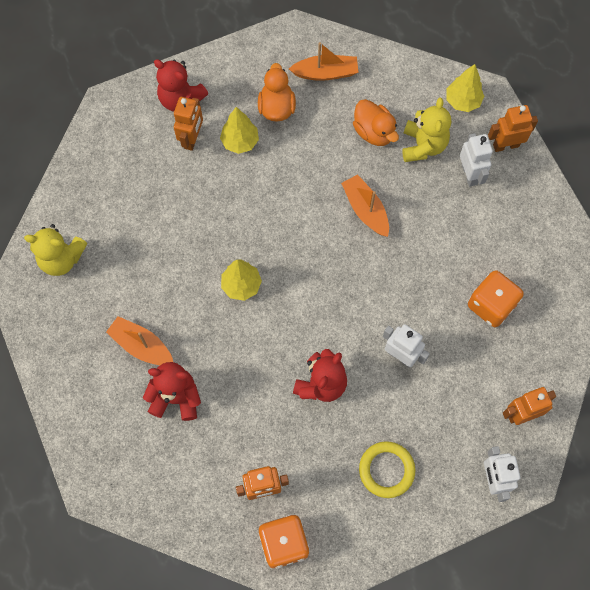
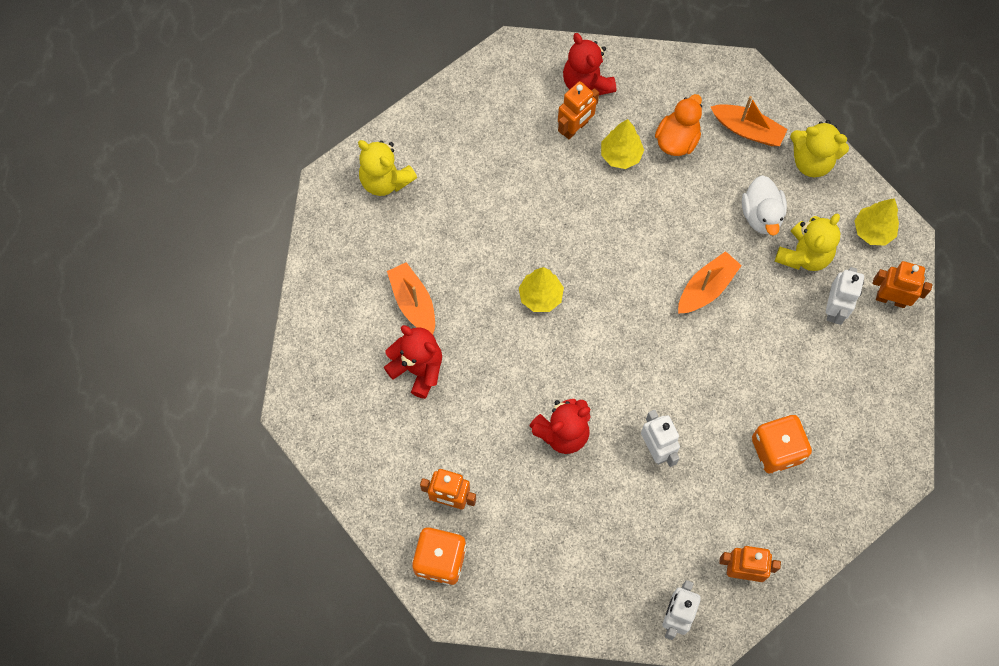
camera: 30 degrees right, 0 degrees up
(365, 210) = (706, 288): orange boat -> orange boat turned 45 degrees clockwise
(374, 132) = (761, 215): orange duck -> white duck
(386, 470) = (577, 548): yellow ring -> none
(387, 72) = (812, 161): none -> yellow teddy bear

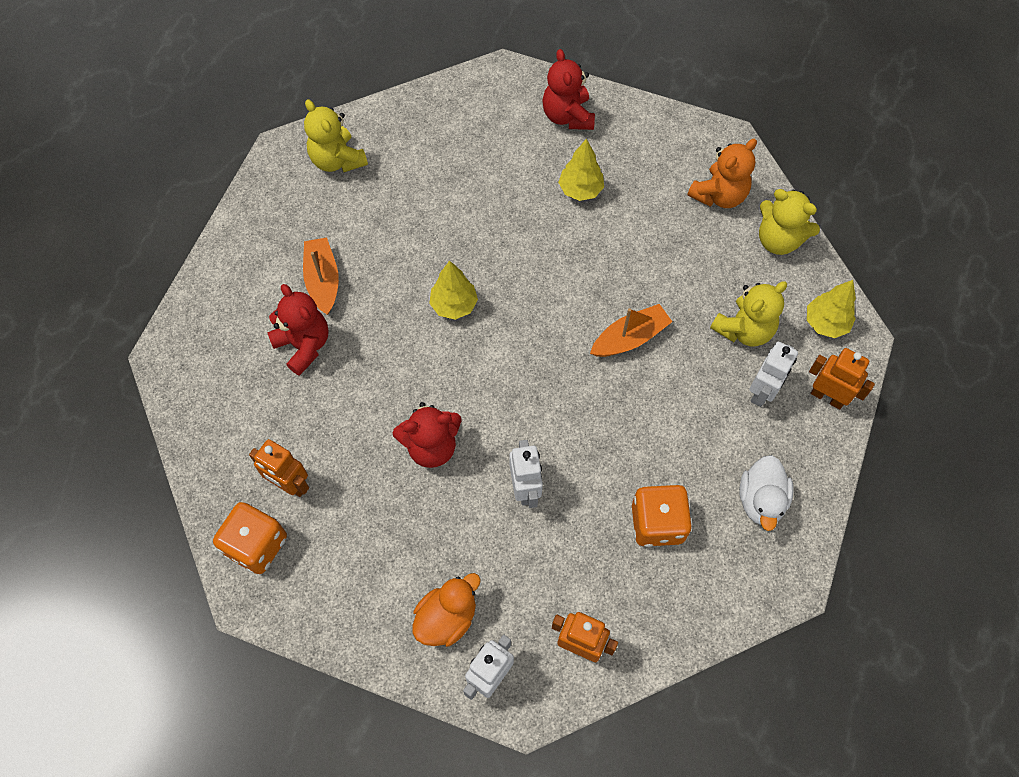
camera: 15 degrees right, 5 degrees down
(575, 128) = (542, 154): orange robot -> none
(677, 140) = (643, 188): orange duck -> orange duck (447, 618)
(747, 130) = (719, 195): orange boat -> orange teddy bear
(761, 215) = (710, 280): white duck -> white duck (761, 500)

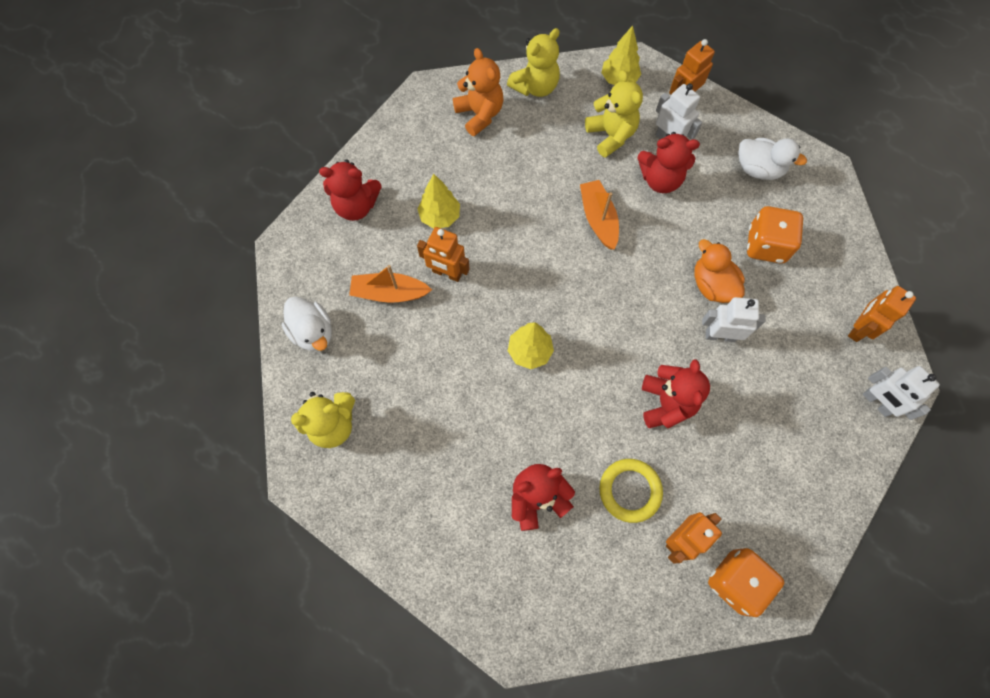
camera: 75 degrees left, 5 degrees up
(323, 280) = (470, 466): orange boat -> orange boat (389, 293)
(329, 427) = (630, 490): none -> yellow ring
(423, 120) = (313, 332): none -> white duck
(447, 618) = (824, 425): orange duck -> orange duck (712, 285)
(518, 212) = (447, 273): none -> orange robot
(704, 392) = (660, 179): none -> red teddy bear

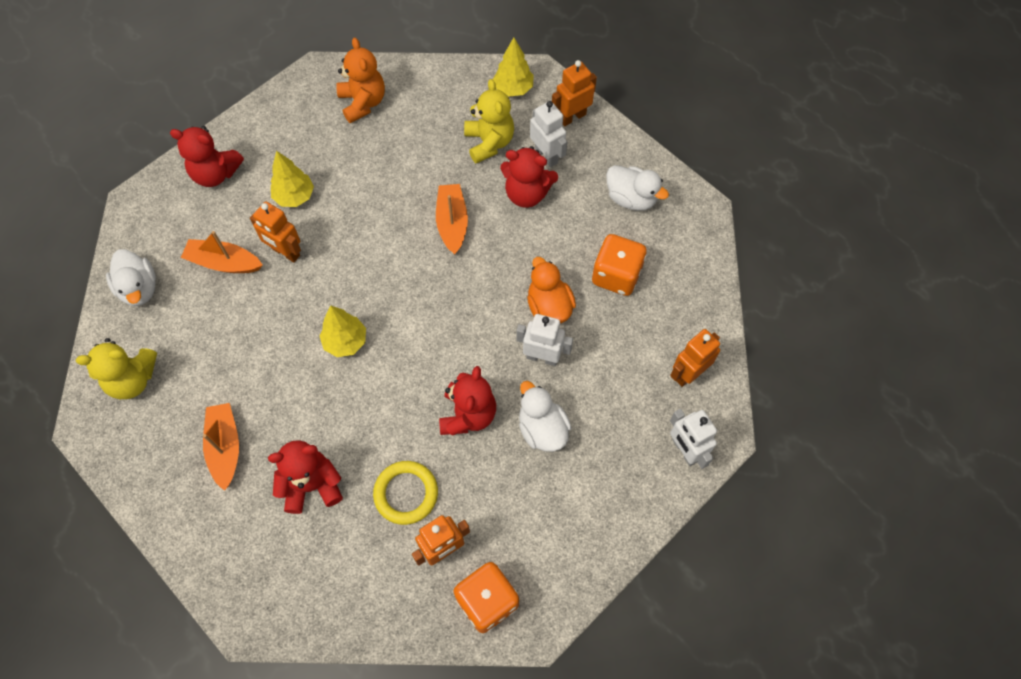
camera: 10 degrees right, 5 degrees down
(443, 476) = (225, 447): none -> orange boat
(535, 86) = (426, 83): yellow teddy bear -> none
(739, 405) = (542, 429): none -> white duck

